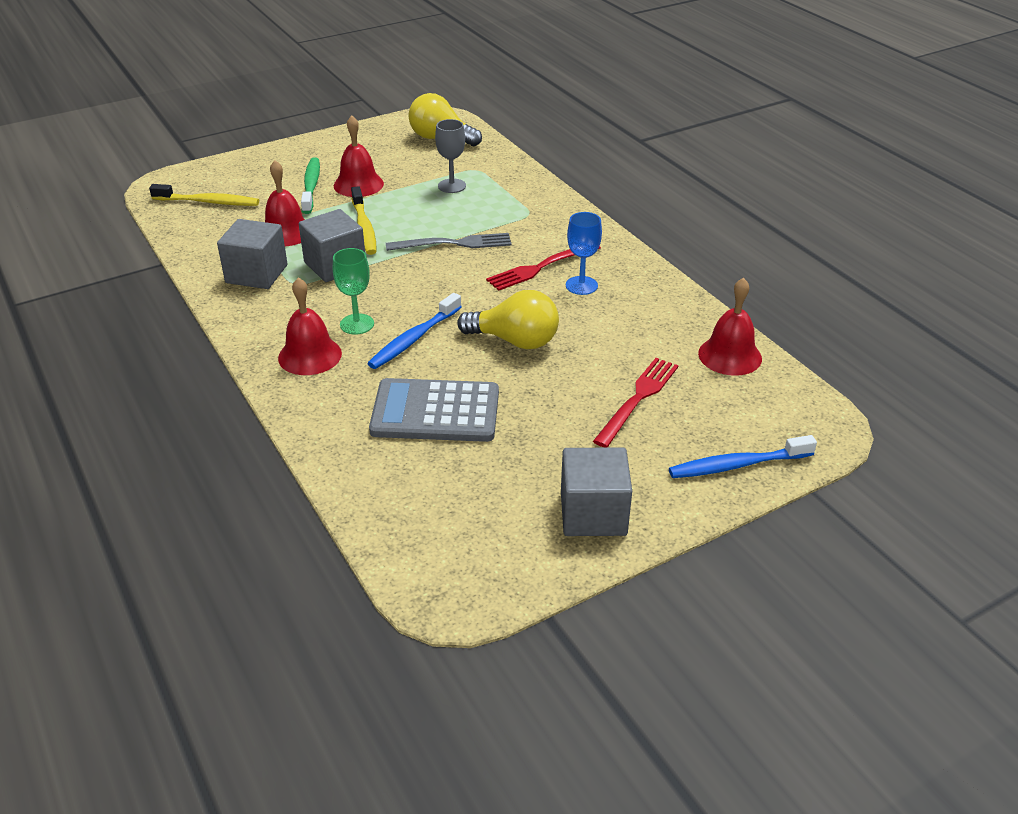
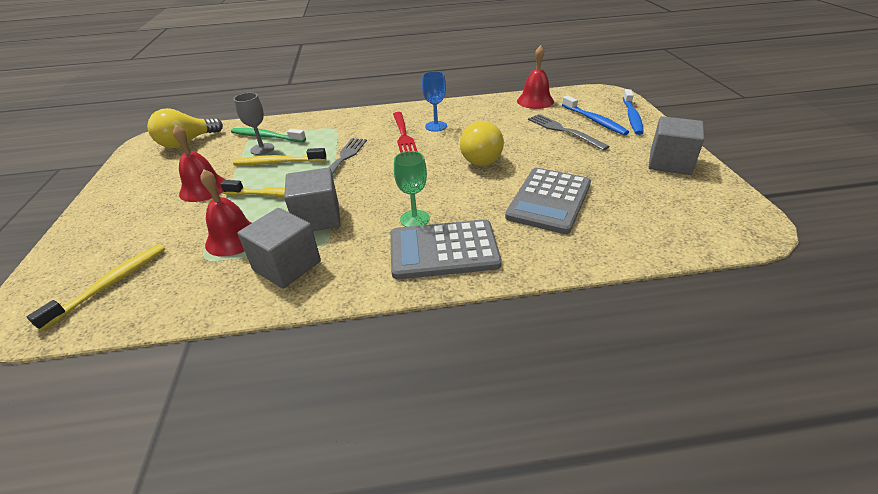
camera: 65 degrees left, 0 degrees up
(310, 355) = (443, 250): red bell -> grey calculator
(311, 186) = (172, 213): green toothbrush -> green toothbrush (266, 137)
(414, 339) = (453, 196): blue toothbrush -> blue toothbrush (594, 121)
(428, 206) = (278, 162): none -> yellow toothbrush
(515, 341) = (482, 157): yellow light bulb -> yellow light bulb turned 150 degrees clockwise
(638, 399) = (563, 131): red fork -> grey fork

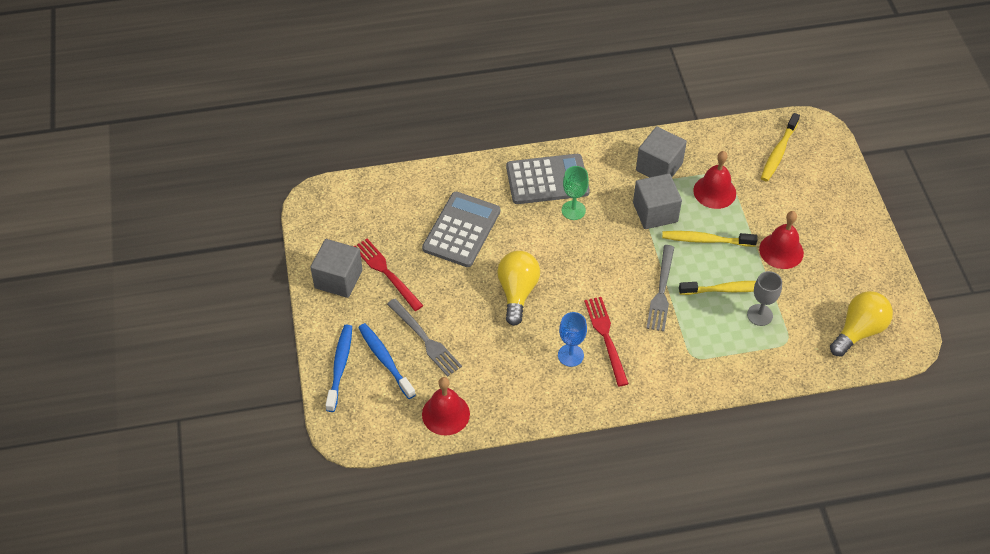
camera: 175 degrees right, 15 degrees up
(266, 137) = (768, 339): green toothbrush -> none
(621, 168) = (386, 272): none -> red fork

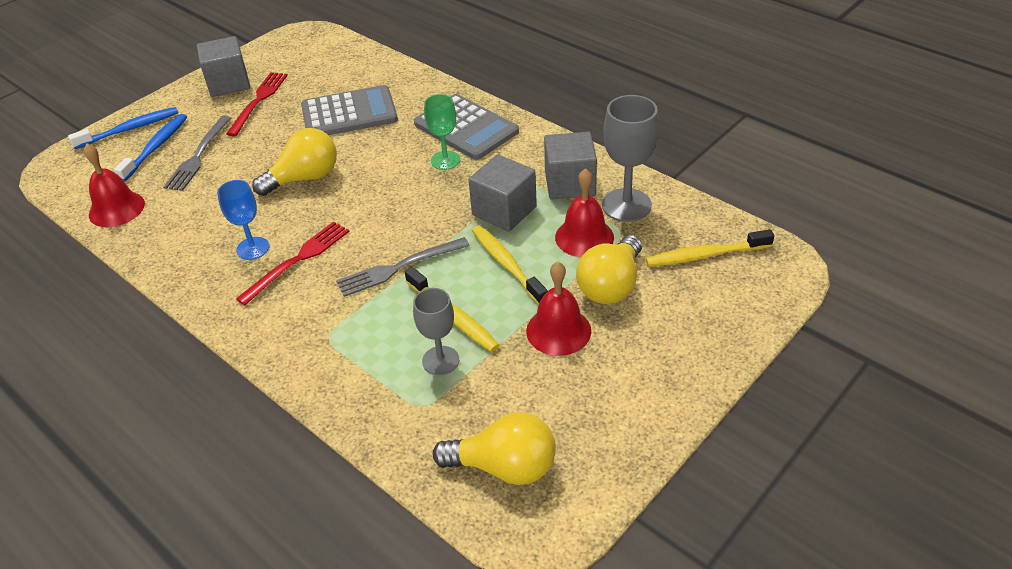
camera: 55 degrees right, 10 degrees down
(704, 155) = (626, 205): none -> grey goblet
(766, 206) = (611, 285): none -> yellow light bulb

